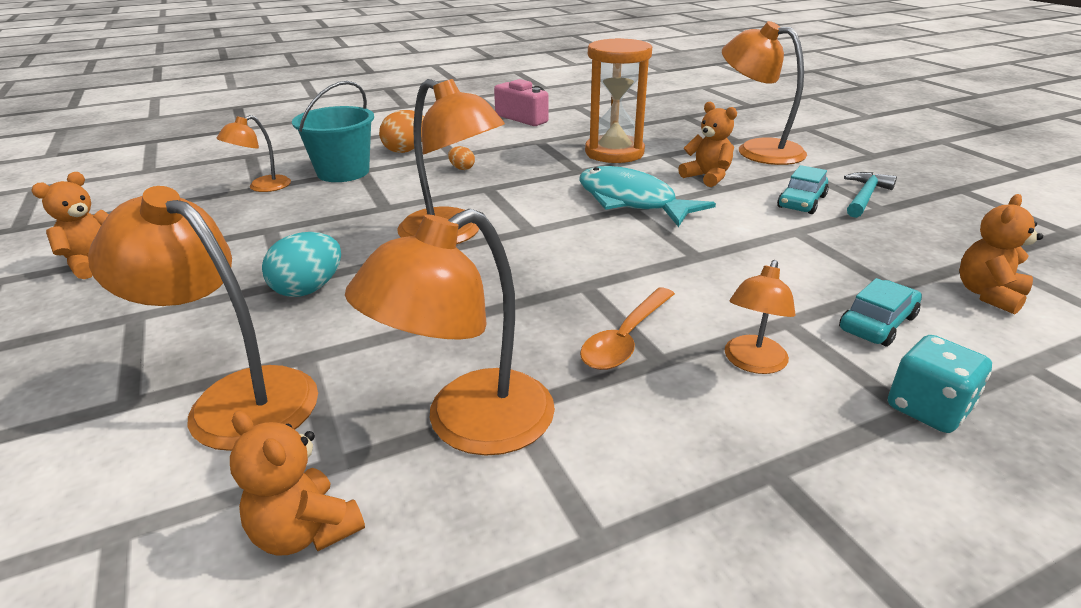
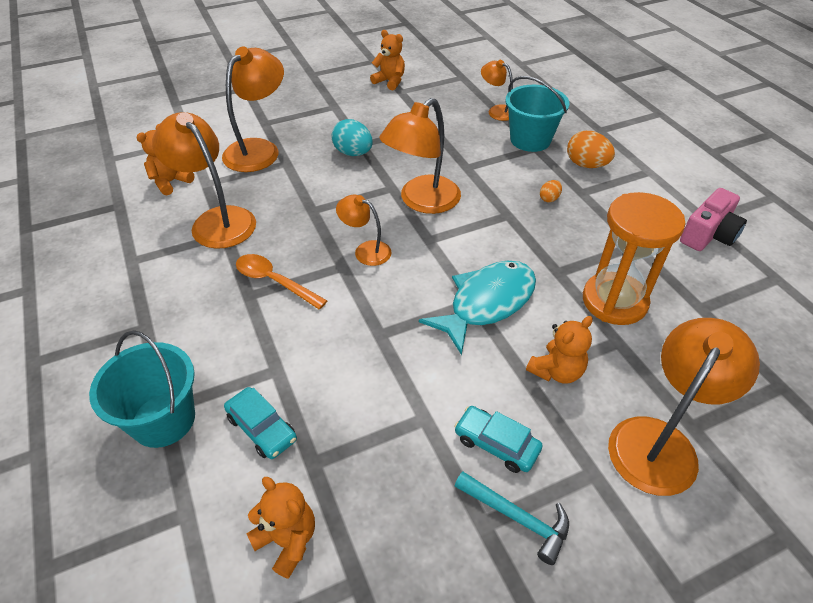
camera: 90 degrees right, 15 degrees up
(752, 363) = (234, 339): orange lamp -> orange lamp (366, 250)
(927, 409) = (163, 420): turquoise dice -> turquoise bucket

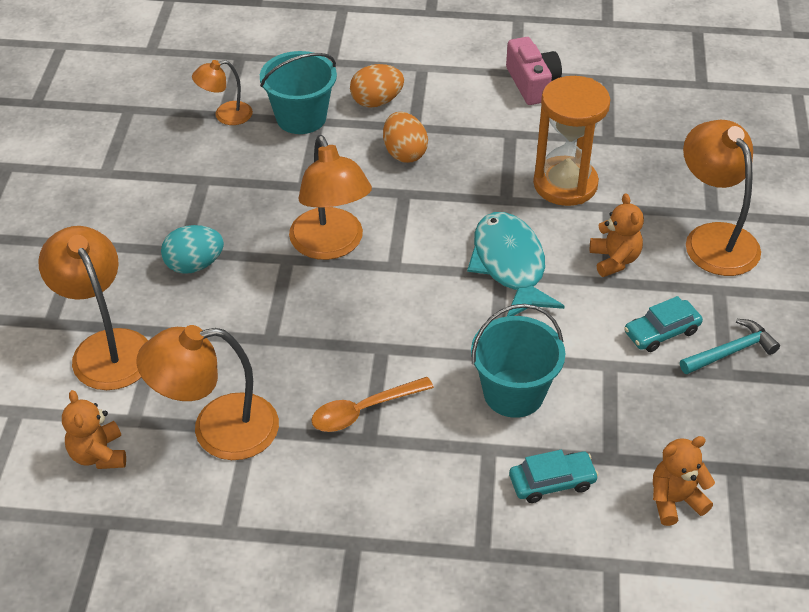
camera: 60 degrees left, 0 degrees up
(163, 420) = (495, 556): turquoise bucket -> turquoise bucket (513, 393)
(366, 250) = (372, 320): orange lamp -> none
(390, 81) = (73, 173): orange teddy bear -> none
(549, 198) = (404, 153): orange egg -> orange egg, size x1.89

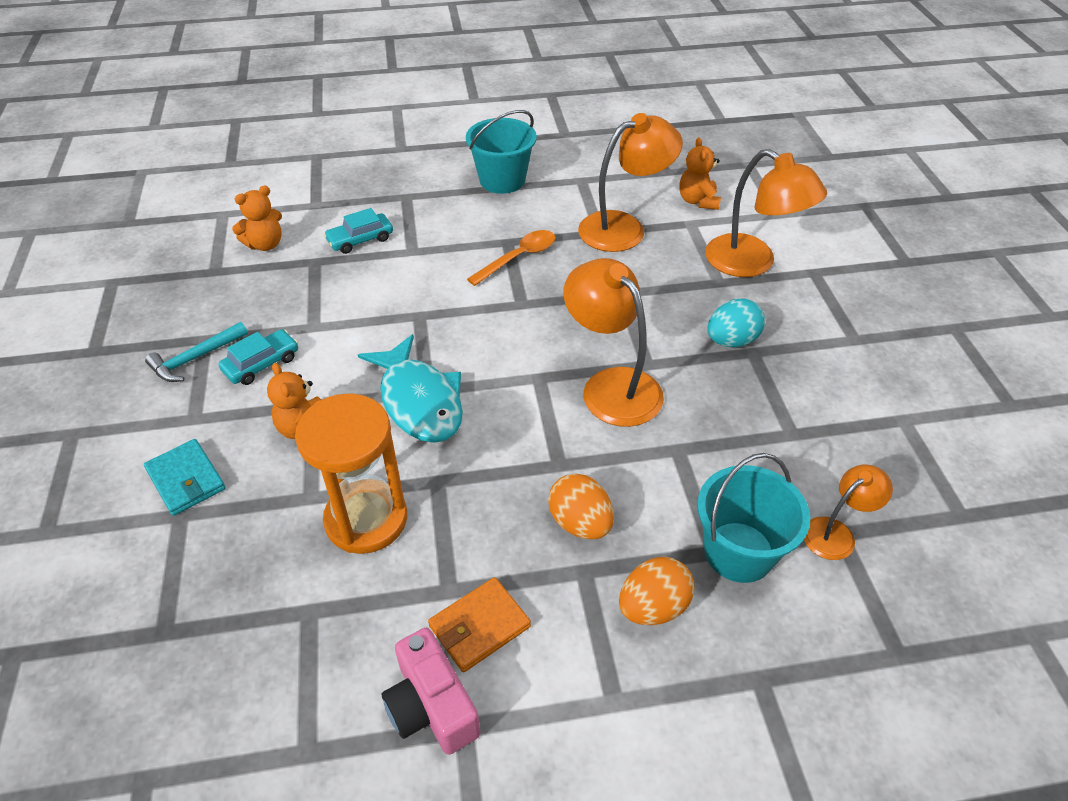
camera: 165 degrees right, 0 degrees up
(98, 455) = (698, 201): orange teddy bear -> orange teddy bear turned 150 degrees counterclockwise
(494, 112) = (479, 626): none -> orange wallet
(513, 393) = (398, 290): turquoise bucket -> turquoise bucket (502, 180)
(714, 238) = (186, 480): orange lamp -> turquoise wallet

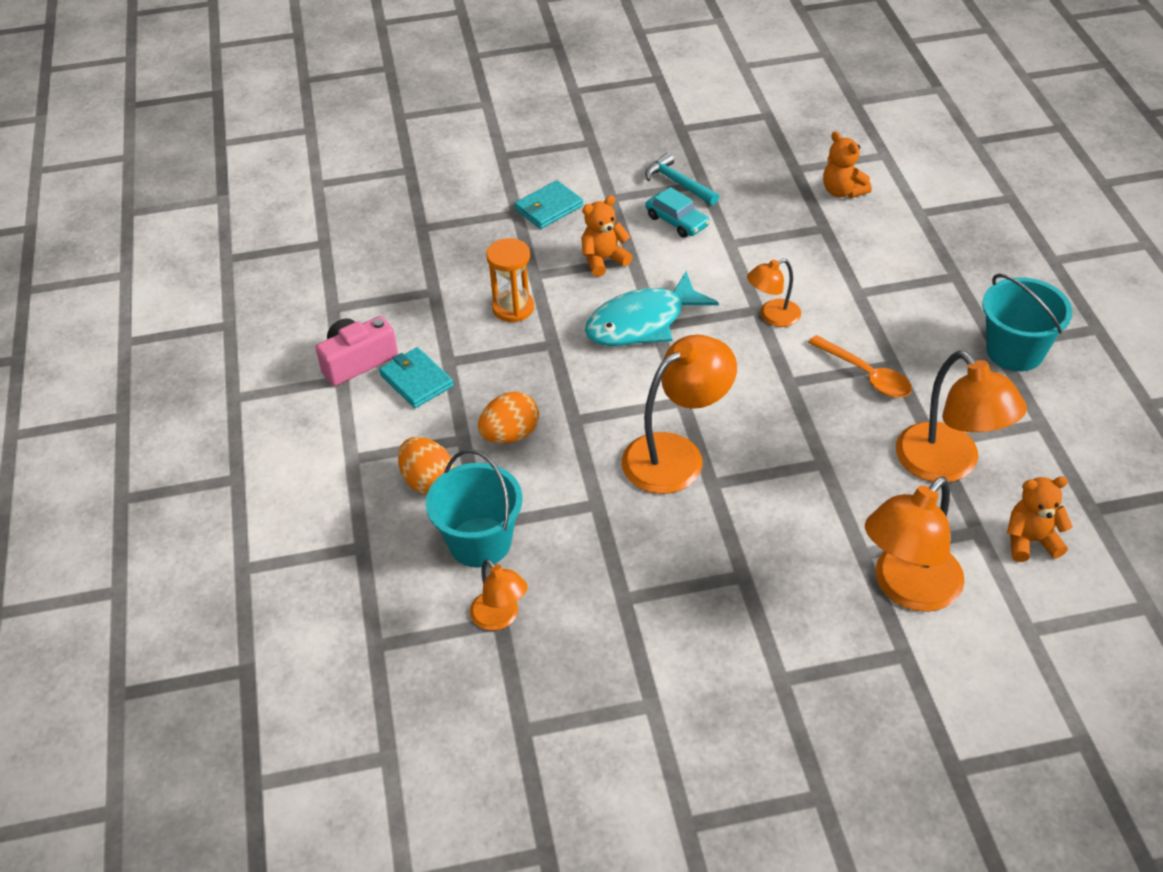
camera: 90 degrees right, 0 degrees up
(360, 239) = (867, 253): turquoise car -> none
(366, 519) = (513, 308): orange hourglass -> orange hourglass, size x0.64
(432, 306) = (772, 316): none -> orange lamp
(479, 626) = (416, 380): orange wallet -> turquoise wallet
(731, 341) = (758, 557): turquoise egg -> none

